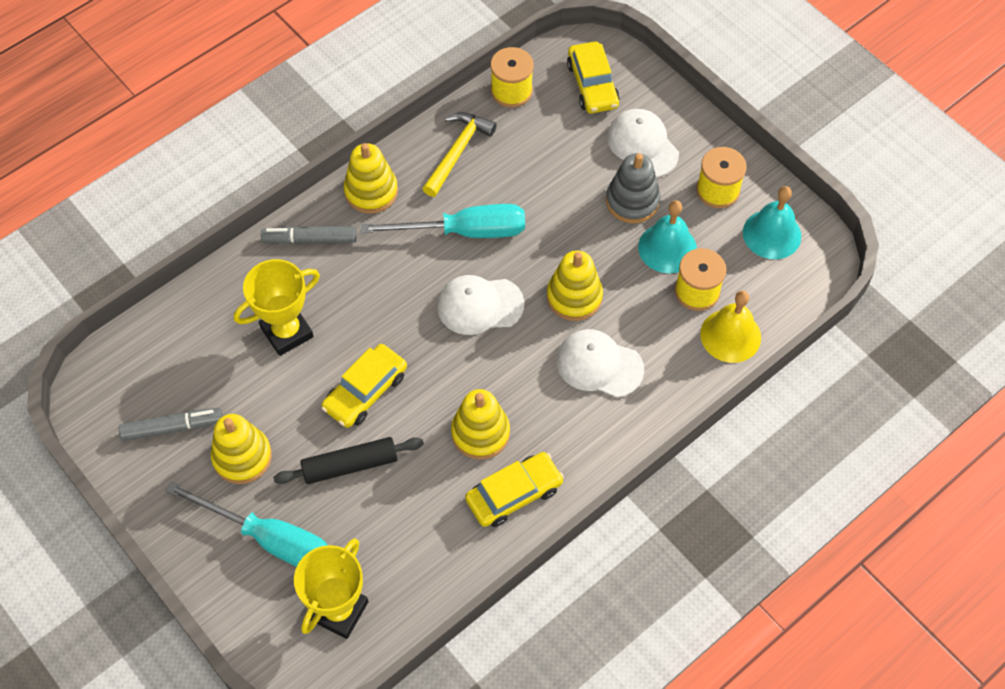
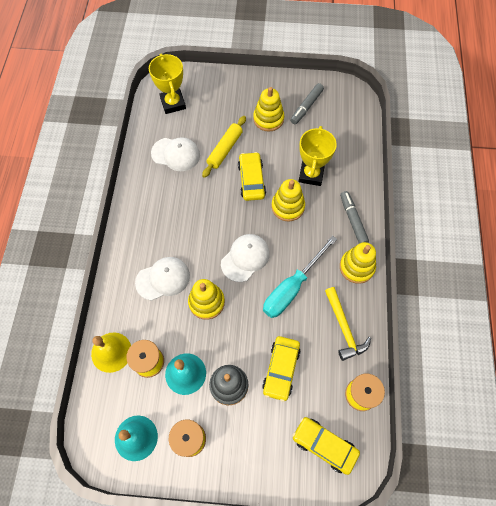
camera: 135 degrees right, 5 degrees up
(269, 539) = (224, 103): turquoise screwdriver -> none
(310, 239) = (353, 220): grey marker -> grey marker turned 60 degrees counterclockwise
(350, 465) = (225, 149): black rolling pin -> yellow rolling pin
(480, 433) = (186, 204): yellow stacking toy -> yellow stacking toy (287, 207)
(514, 494) = (147, 193): yellow car -> yellow car (281, 369)
(642, 145) = (257, 429): white cap -> white cap (176, 154)

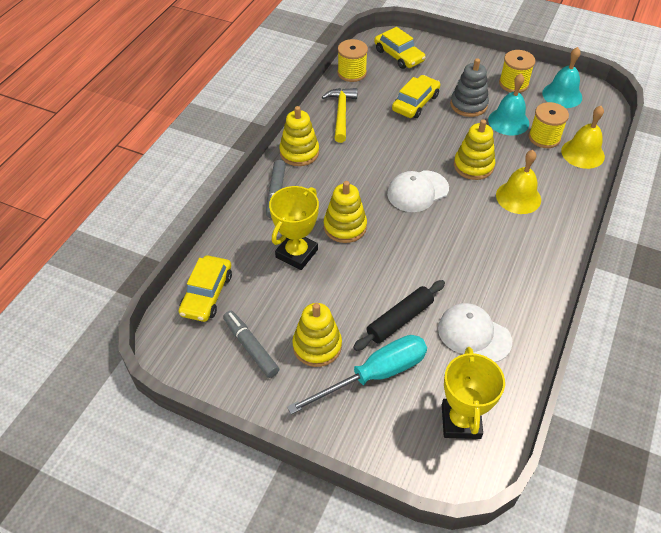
camera: 160 degrees left, 15 degrees down
(163, 279) = (518, 197): white cap -> yellow bell
(225, 149) = (399, 320): yellow rolling pin -> black rolling pin
(251, 180) = (377, 269): yellow car -> yellow car (207, 294)
(292, 287) = (377, 154): turquoise screwdriver -> turquoise screwdriver (374, 375)
(306, 107) = (251, 347): grey marker -> grey marker turned 90 degrees counterclockwise

